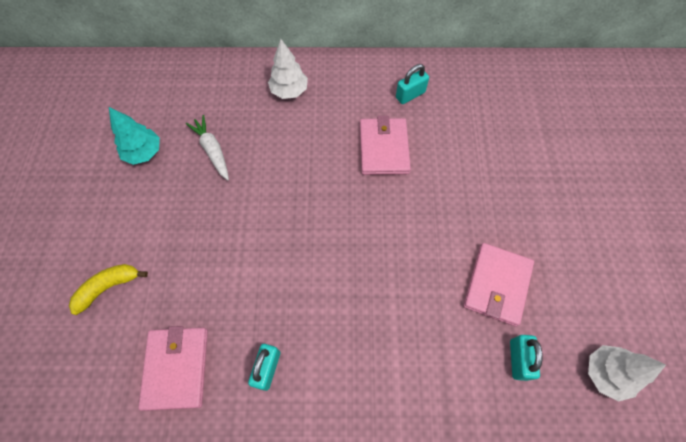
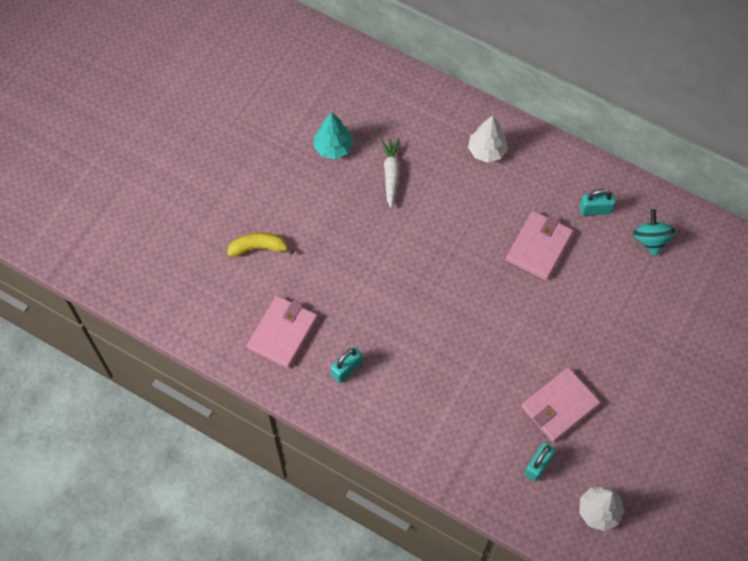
camera: 30 degrees right, 0 degrees up
(470, 97) = (650, 240): none -> turquoise spinning top

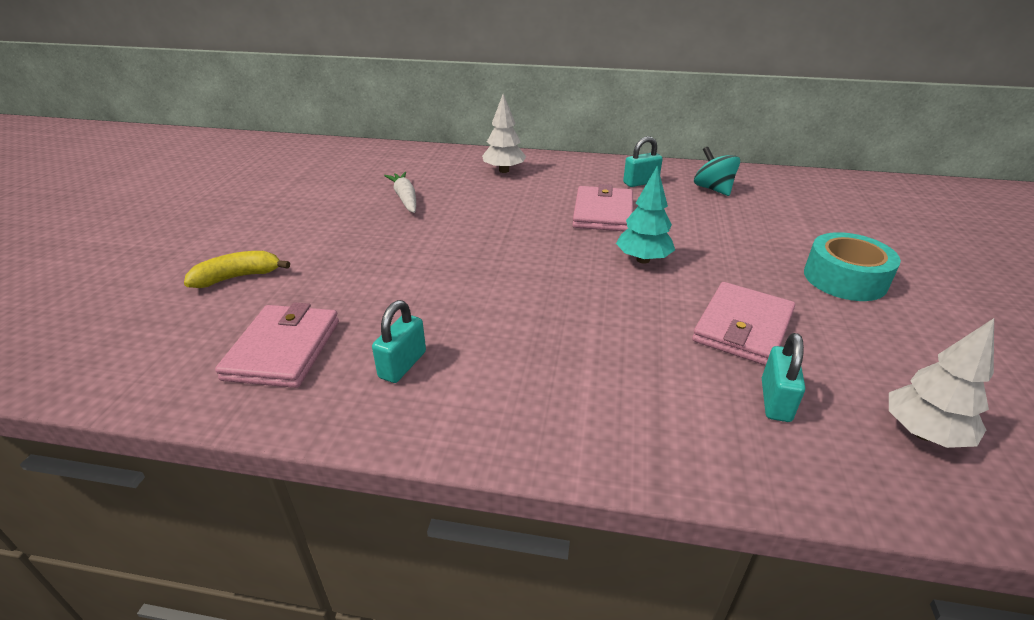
camera: 20 degrees left, 30 degrees down
(333, 148) = (330, 194): turquoise tree -> turquoise tree (643, 260)
(663, 385) = (844, 279): none -> turquoise tape

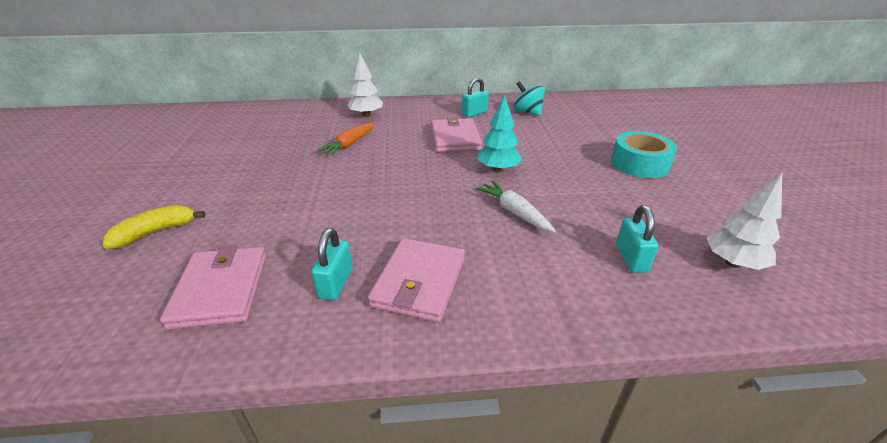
camera: 15 degrees left, 0 degrees up
(405, 198) = (291, 146): white carrot -> white carrot (514, 212)
(471, 205) = (349, 144): none -> orange carrot
(742, 327) = (587, 208): pink wallet -> pink wallet (419, 282)

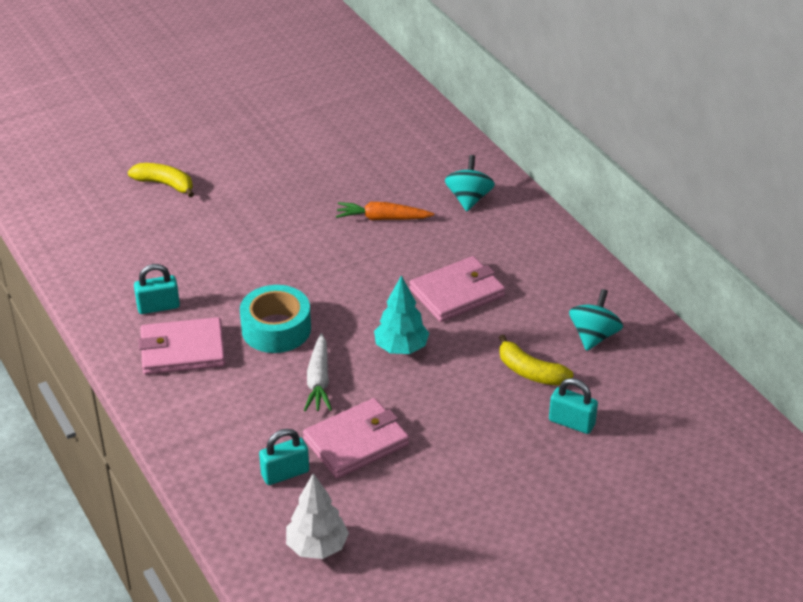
camera: 65 degrees right, 5 degrees up
(221, 289) = (123, 254): pink wallet -> pink wallet (356, 442)
(366, 115) = (469, 199): white tree -> turquoise spinning top
(474, 113) = (549, 287): turquoise padlock -> turquoise padlock (571, 423)
(514, 212) = (318, 381): white carrot -> white carrot turned 150 degrees clockwise
(549, 135) = (530, 372): none -> yellow banana
(639, 164) = (499, 466): turquoise tape -> turquoise tape (276, 329)

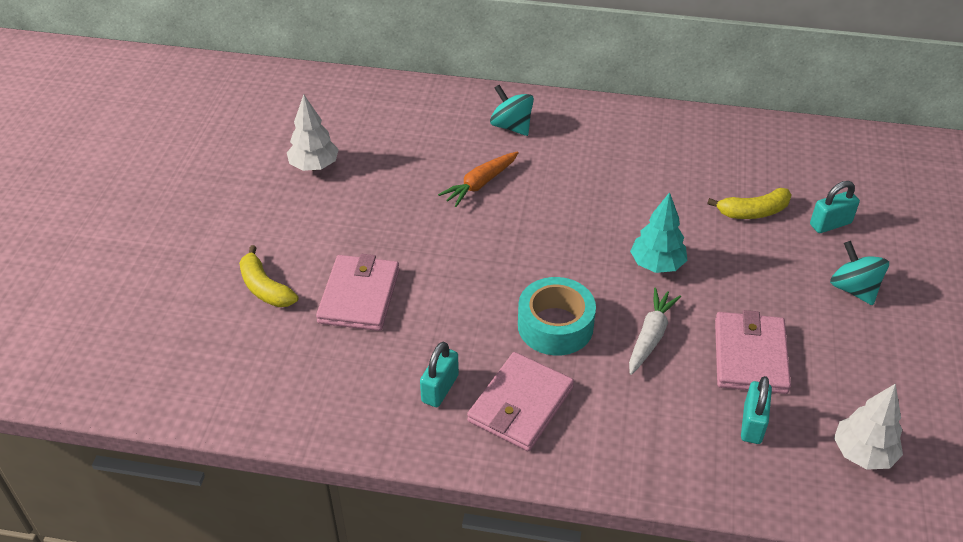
camera: 50 degrees left, 5 degrees up
(165, 184) = (265, 288): yellow banana -> yellow banana turned 105 degrees counterclockwise
(305, 137) = (314, 166): none -> white tree
(318, 381) = (650, 336): white carrot -> white carrot turned 105 degrees counterclockwise
(457, 293) = (620, 196): pink wallet -> pink wallet (359, 296)
(593, 336) = (742, 158): turquoise spinning top -> turquoise spinning top (853, 289)

